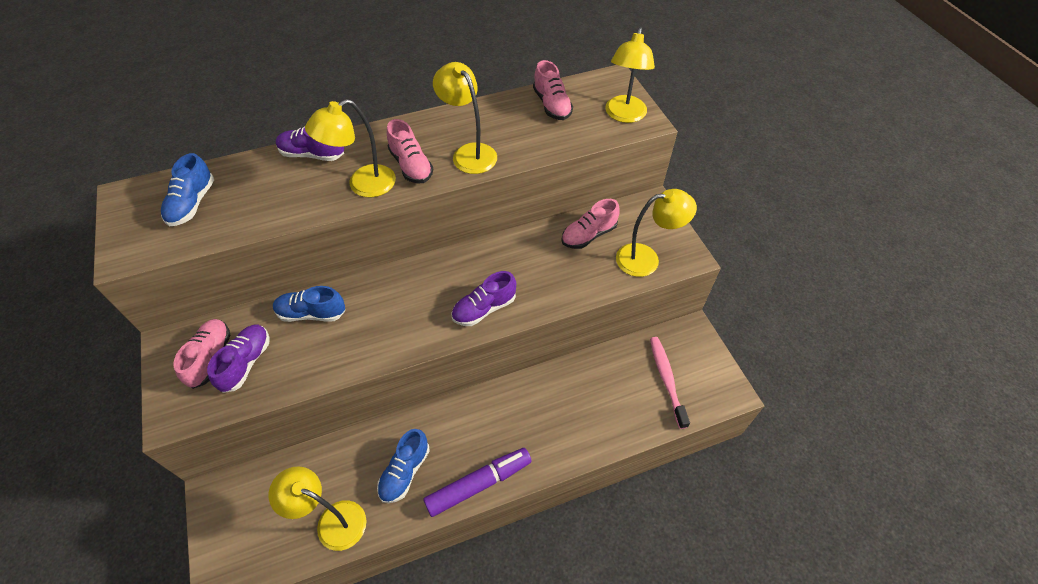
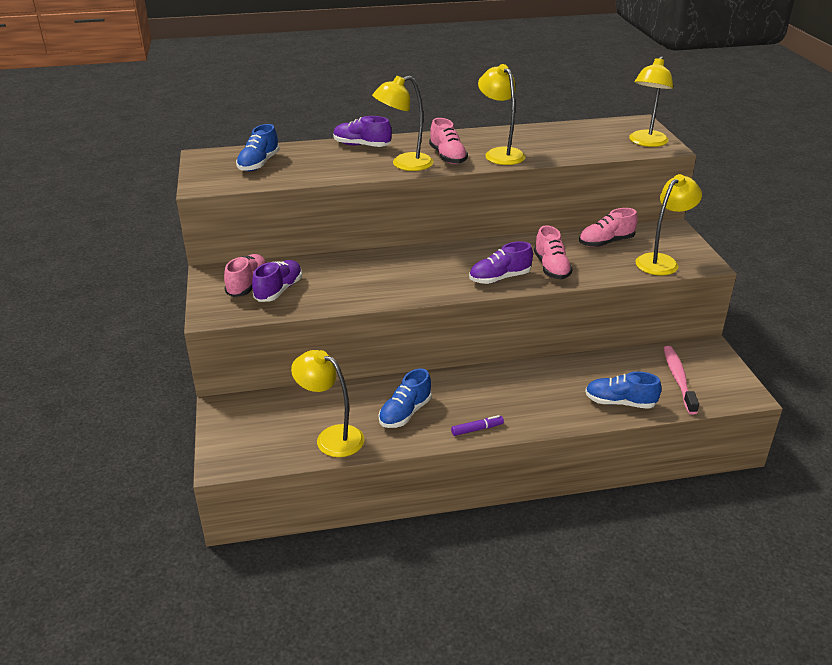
camera: 10 degrees right, 20 degrees down
(311, 313) = (340, 267): blue shoe -> blue shoe (620, 402)
(479, 484) = (477, 429): purple marker -> purple marker, size x0.48
(552, 105) = (579, 133): pink shoe -> pink shoe (551, 268)
(646, 259) = (662, 261): yellow lamp -> yellow lamp turned 45 degrees counterclockwise

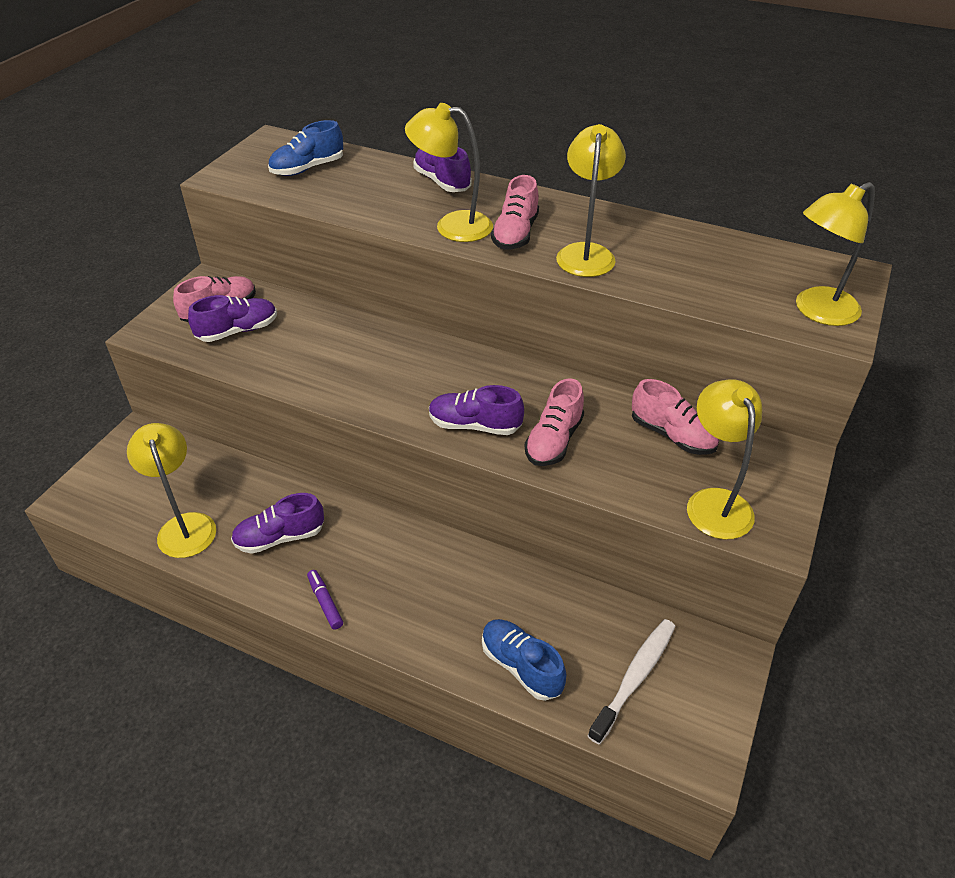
camera: 35 degrees right, 10 degrees up
(405, 413) = (280, 537): blue shoe -> purple shoe
(477, 429) = (325, 602): purple marker -> purple marker turned 135 degrees counterclockwise
(606, 242) = (672, 435): pink shoe -> pink shoe turned 150 degrees counterclockwise
(662, 261) = (714, 502): yellow lamp -> yellow lamp turned 90 degrees counterclockwise
(678, 379) = (635, 677): pink toothbrush -> white toothbrush

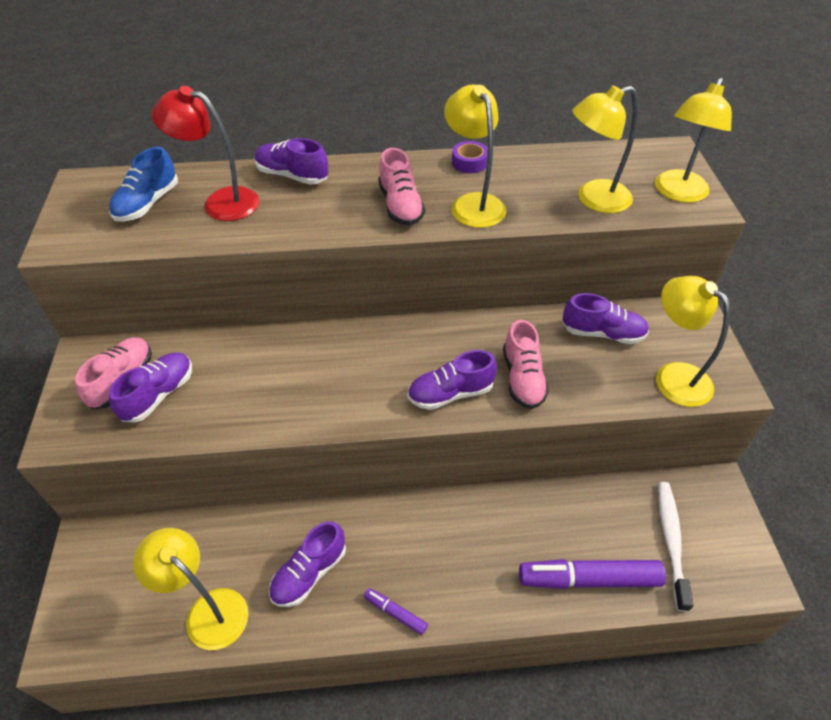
camera: 30 degrees left, 5 degrees up
(365, 184) = (220, 202): none -> red lamp
(452, 226) = (339, 217): yellow lamp -> yellow lamp (593, 199)
(521, 666) = (588, 579): blue shoe -> purple marker
(616, 218) = (469, 162): none -> purple tape
(672, 435) = (602, 333): pink shoe -> purple shoe

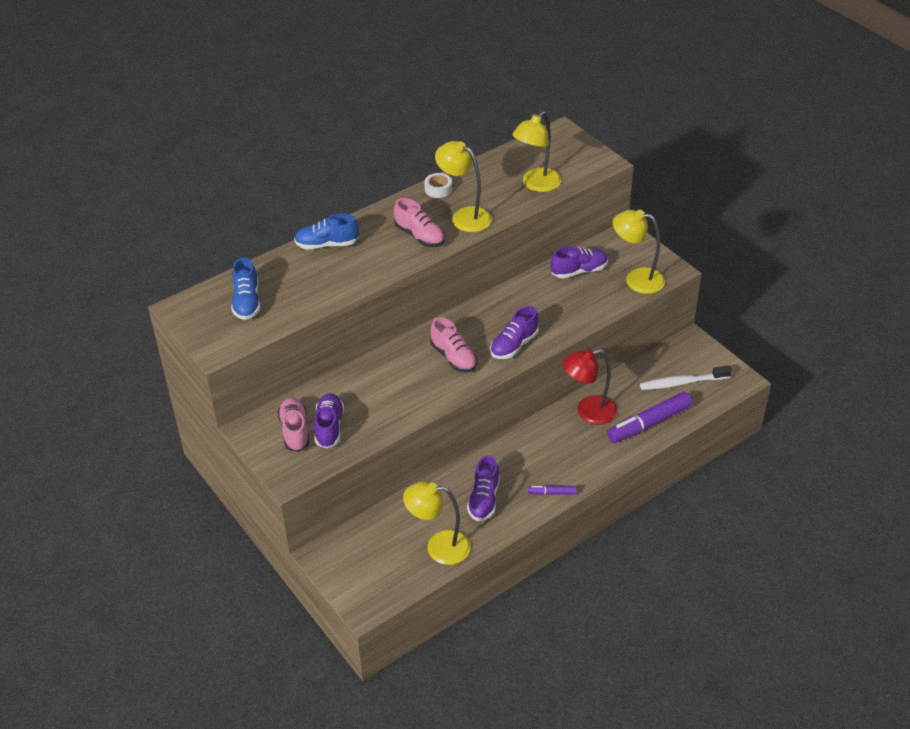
camera: 30 degrees left, 5 degrees down
(220, 202) = (297, 281): red lamp -> red lamp (588, 412)
(292, 176) = (327, 244): purple shoe -> blue shoe
(469, 162) = (438, 189): purple tape -> white tape
(522, 378) = (550, 318): pink shoe -> pink shoe (453, 357)
(671, 541) = (682, 383): white toothbrush -> white toothbrush turned 75 degrees counterclockwise
(677, 193) = (583, 161): yellow lamp -> none

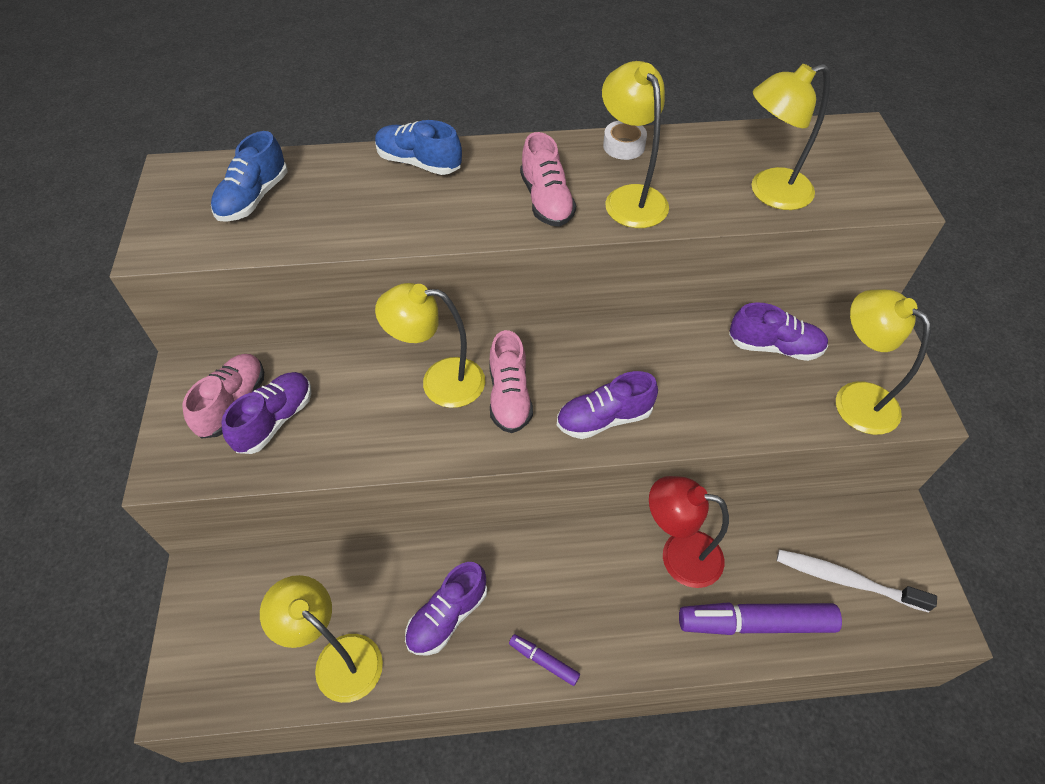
camera: 30 degrees right, 10 degrees up
(407, 367) = (439, 382): none -> yellow lamp

